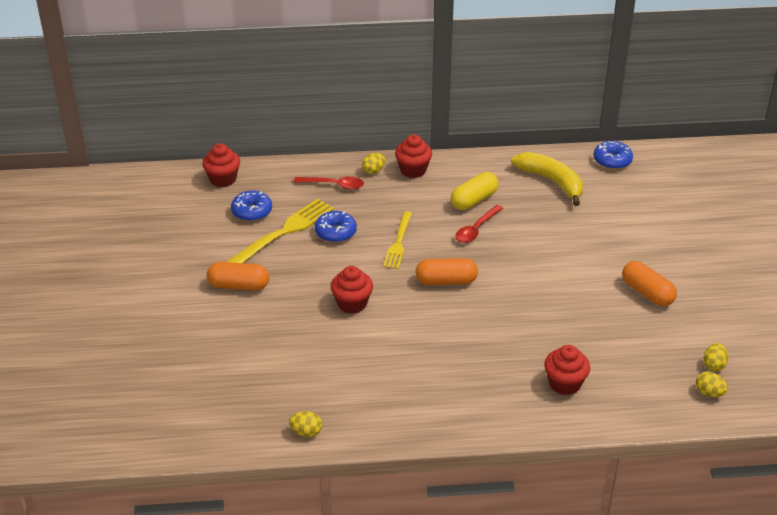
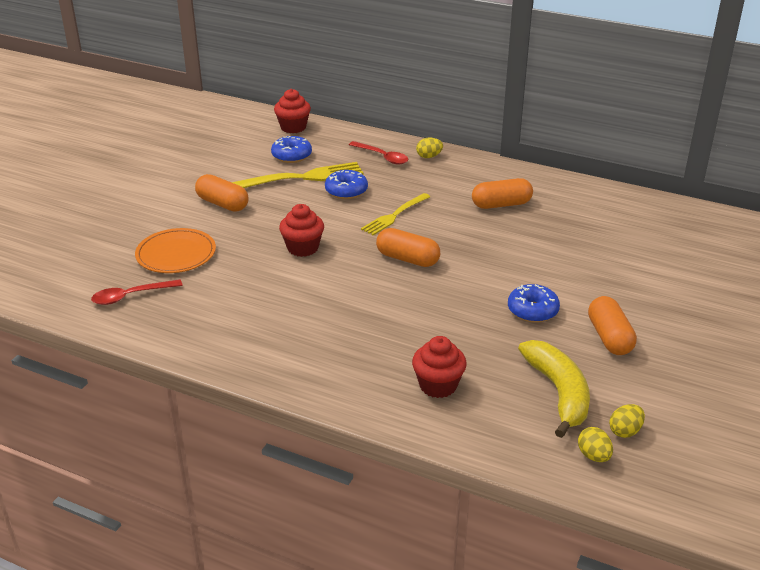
camera: 30 degrees right, 5 degrees down
(248, 352) = (176, 254): none -> orange plate
(306, 432) = (155, 332): yellow egg -> none
(413, 170) = (466, 166): red cupcake -> none
(474, 200) = (501, 204): yellow capsule -> orange capsule
(476, 229) = (479, 228): red spoon -> red spoon (130, 296)
(552, 182) = (596, 212): yellow banana -> yellow banana (559, 393)
(612, 161) = (680, 214): blue donut -> blue donut (532, 310)

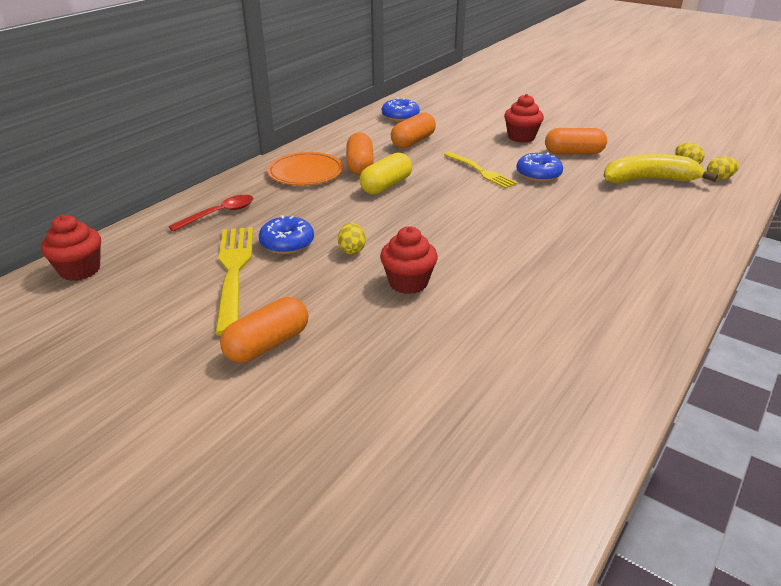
camera: 80 degrees left, 0 degrees up
(130, 296) = (505, 446): red spoon -> none
(176, 254) = (395, 395): orange plate -> orange plate (305, 172)
(291, 156) = (166, 276): blue donut -> blue donut (400, 117)
(394, 215) = (357, 219): yellow fork -> yellow fork (481, 171)
(407, 259) = (446, 220): orange capsule -> orange capsule (413, 141)
(429, 156) = (239, 188): yellow egg -> yellow egg (352, 250)
(438, 385) = (654, 227): red cupcake -> red cupcake (521, 137)
(464, 222) = (386, 186): none -> yellow capsule

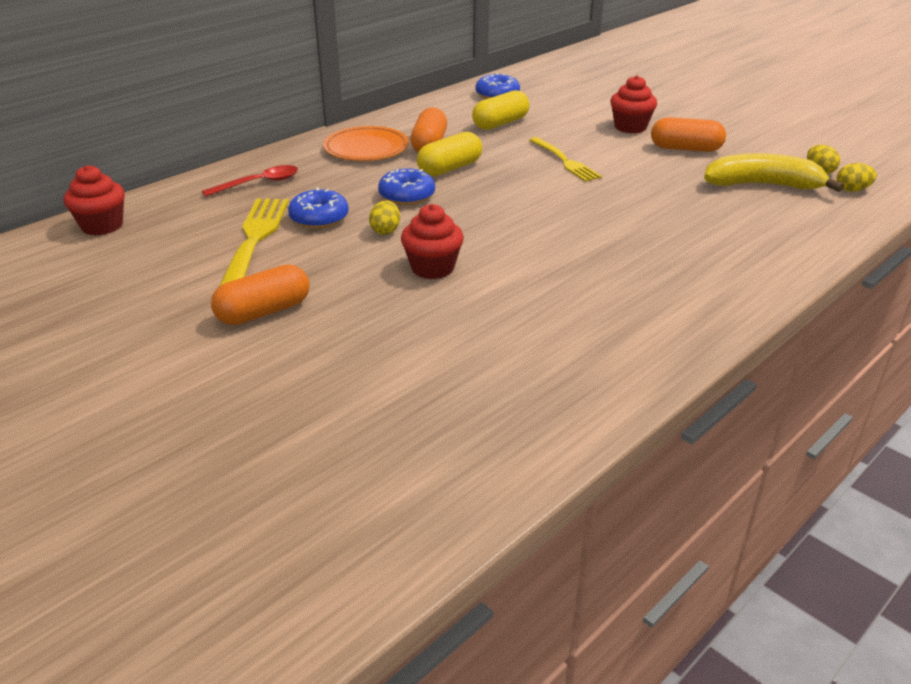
camera: 10 degrees right, 0 degrees up
(413, 141) = (500, 123): orange capsule -> yellow capsule
(538, 175) = (631, 169): blue donut -> blue donut (407, 196)

